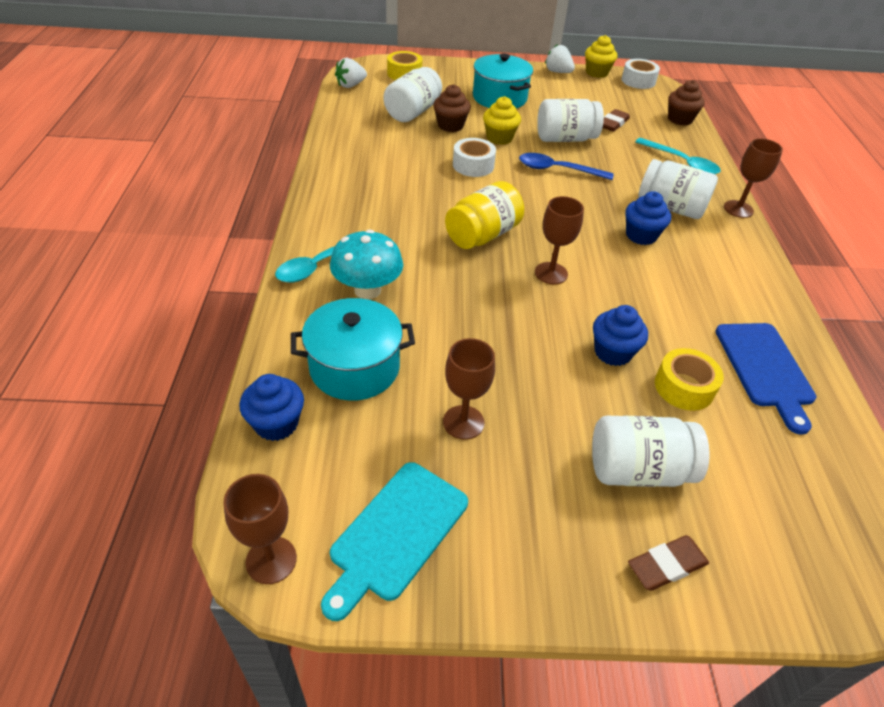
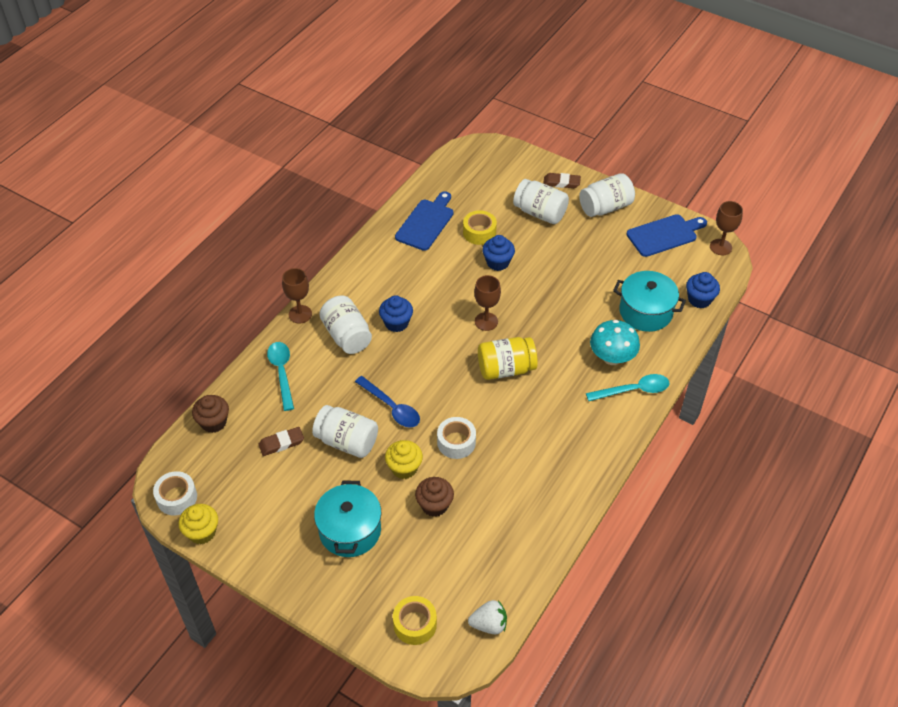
camera: 145 degrees left, 5 degrees up
(395, 534) = (664, 235): turquoise cutting board -> blue cutting board
(413, 112) = (455, 543): white jar -> white jar (605, 207)
(463, 422) = (605, 263): brown goblet -> none
(557, 72) = (243, 552): white strawberry -> none

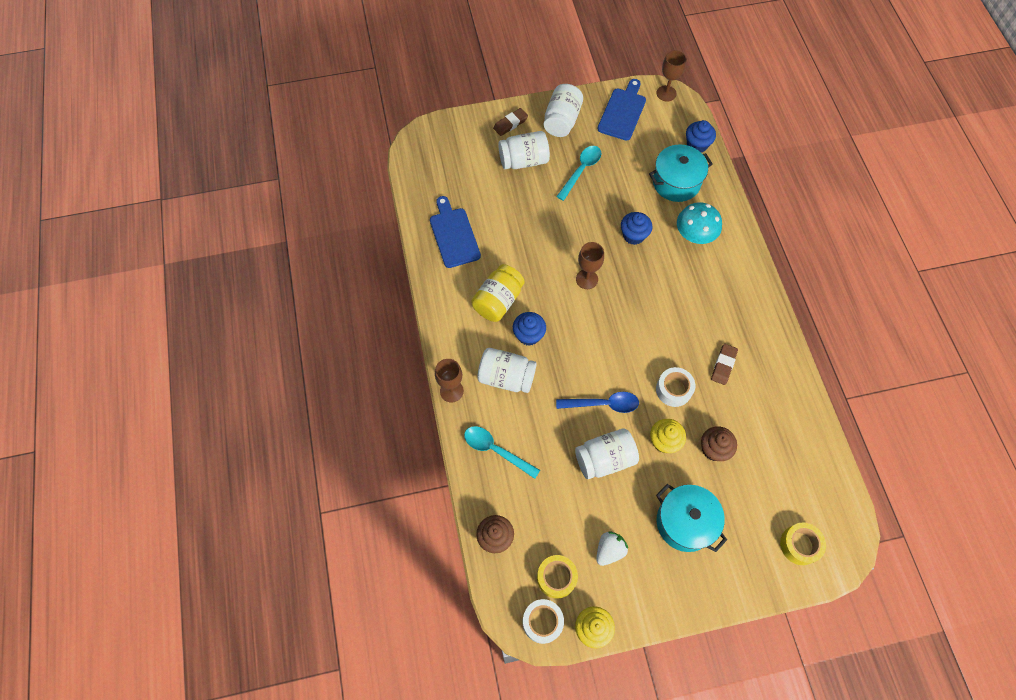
camera: 45 degrees left, 15 degrees up
(281, 443) = (563, 505): brown eraser -> brown eraser (723, 365)
(479, 232) = (501, 211): yellow tape -> yellow tape (556, 577)
(489, 624) = (838, 498): white strawberry -> white strawberry (609, 550)
(498, 262) = (541, 225): blue cupcake -> blue cupcake (633, 235)
(506, 369) = (641, 304): yellow jar -> yellow jar (498, 301)
(633, 390) = (733, 248): turquoise spoon -> turquoise spoon (581, 170)

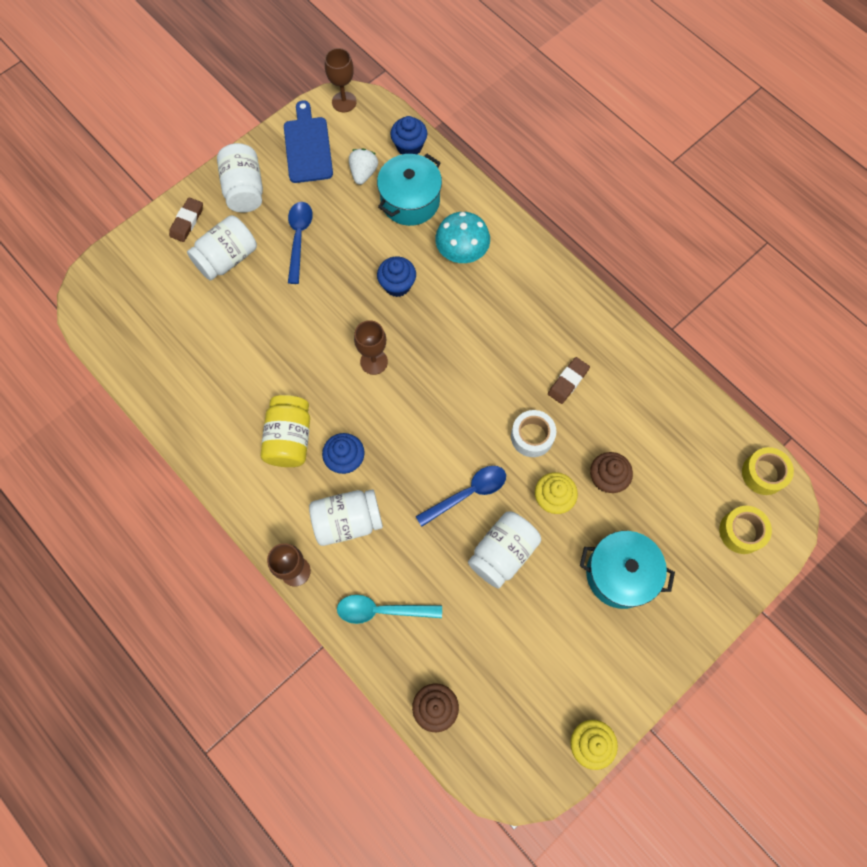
camera: 30 degrees left, 5 degrees up
(454, 235) = (195, 387): blue cutting board -> none
(542, 622) = (535, 768): white tape -> none
(556, 577) = (523, 712): yellow tape -> yellow tape (763, 473)
(581, 170) = (299, 238): turquoise spoon -> blue spoon
(609, 550) = (561, 649): white strawberry -> white strawberry (363, 173)
(723, 365) = (568, 381): brown eraser -> brown eraser turned 45 degrees clockwise

